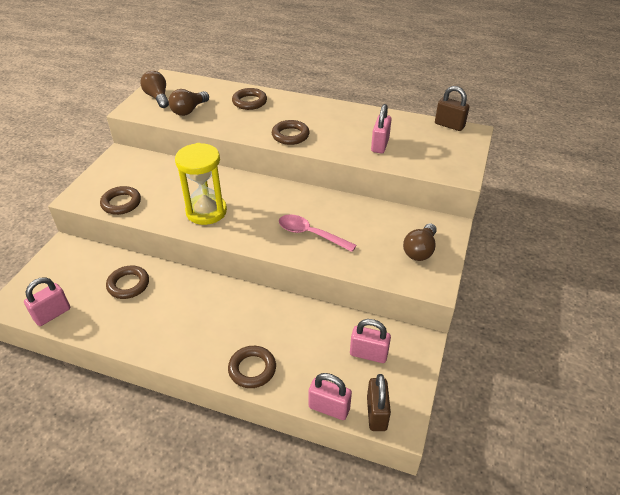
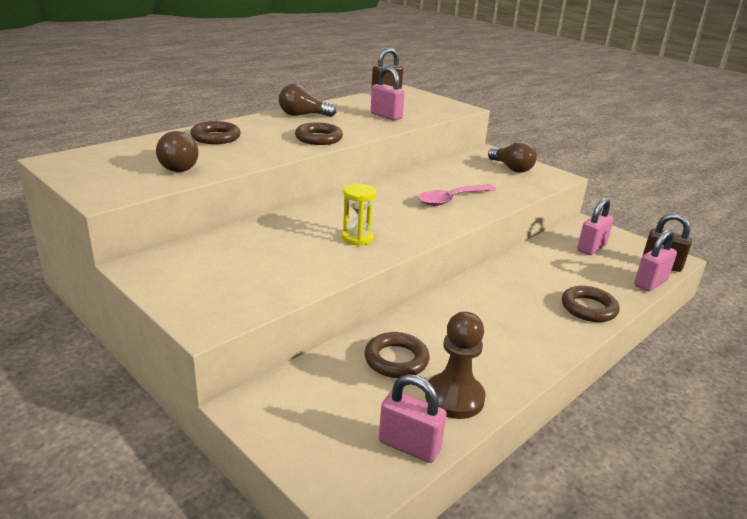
camera: 65 degrees left, 15 degrees down
(52, 314) = (409, 446): pink padlock -> pink padlock turned 45 degrees counterclockwise
(102, 321) = (454, 397): none -> brown pawn
(121, 203) = (271, 288): brown ring -> none
(157, 97) = (104, 175): brown light bulb -> brown light bulb (303, 115)
(206, 211) = (357, 238): yellow hourglass -> yellow hourglass, size x0.56

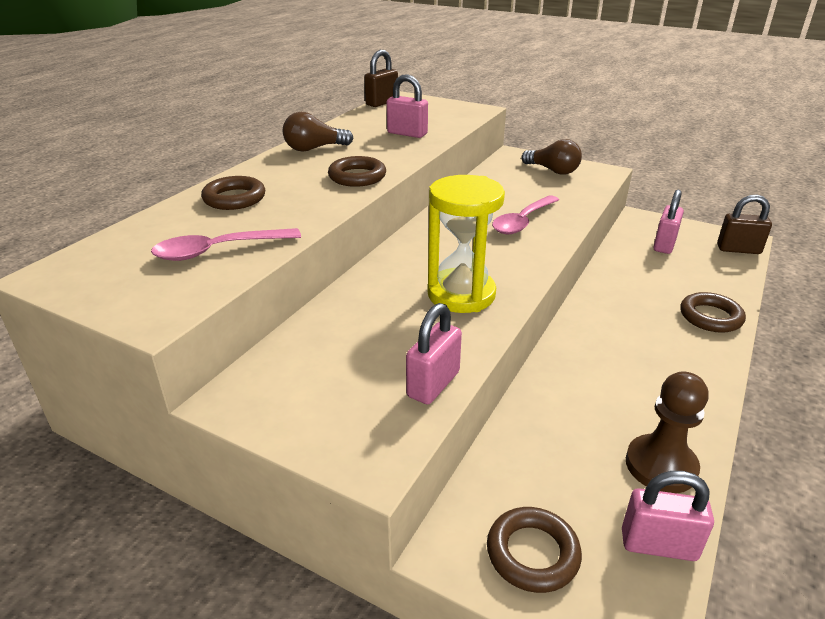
camera: 15 degrees left, 5 degrees up
(177, 166) = (218, 251): brown light bulb -> pink spoon
(357, 238) = (461, 294): yellow hourglass -> yellow hourglass, size x1.80
(396, 360) = (570, 434): brown ring -> brown ring (532, 553)
(650, 283) = (744, 273): pink padlock -> pink padlock (433, 384)

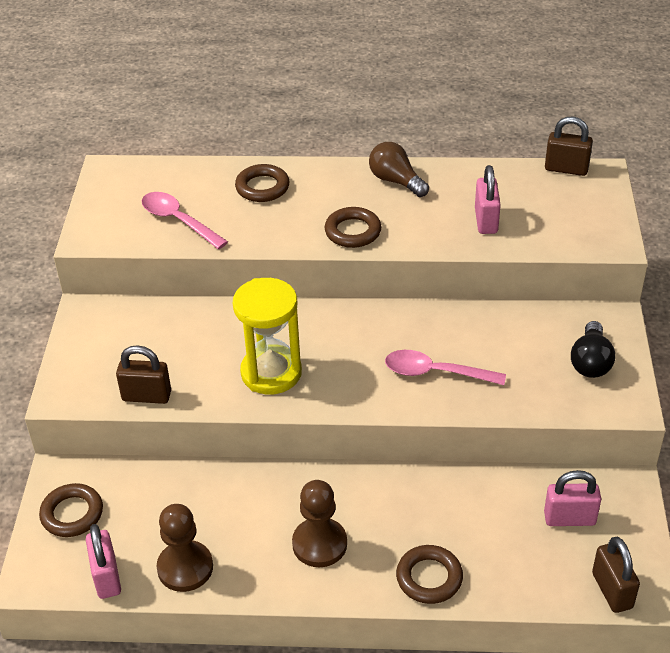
camera: 65 degrees right, 10 degrees up
(433, 384) = (146, 396): pink padlock -> brown padlock
(553, 171) = (590, 362): brown light bulb -> black light bulb
(654, 363) = (319, 544): none -> brown pawn

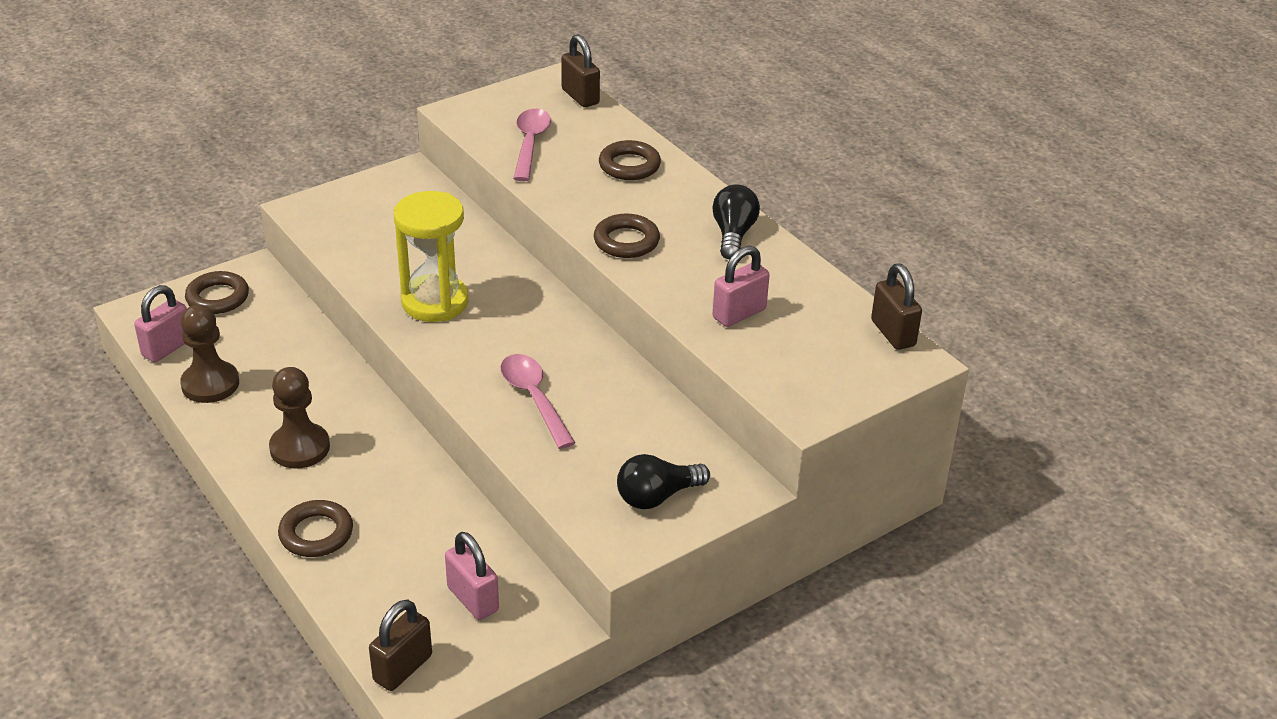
camera: 50 degrees right, 5 degrees down
(146, 396) = (341, 250): brown padlock -> brown padlock (580, 97)
(396, 181) = (733, 234): brown light bulb -> black light bulb

